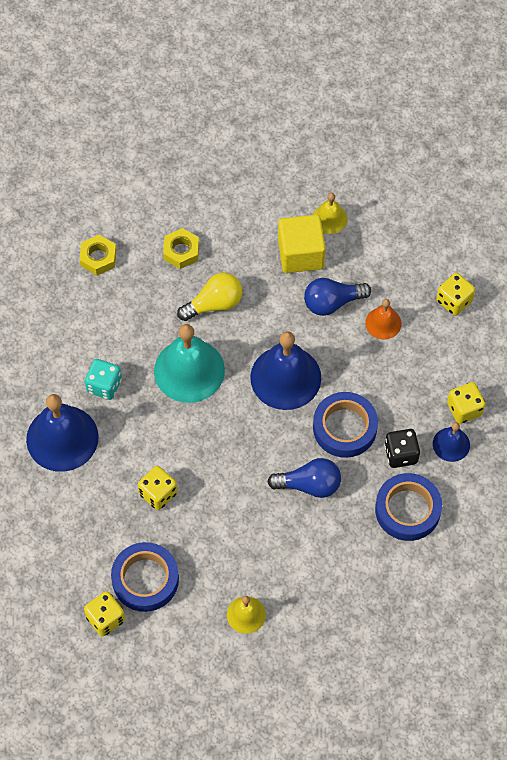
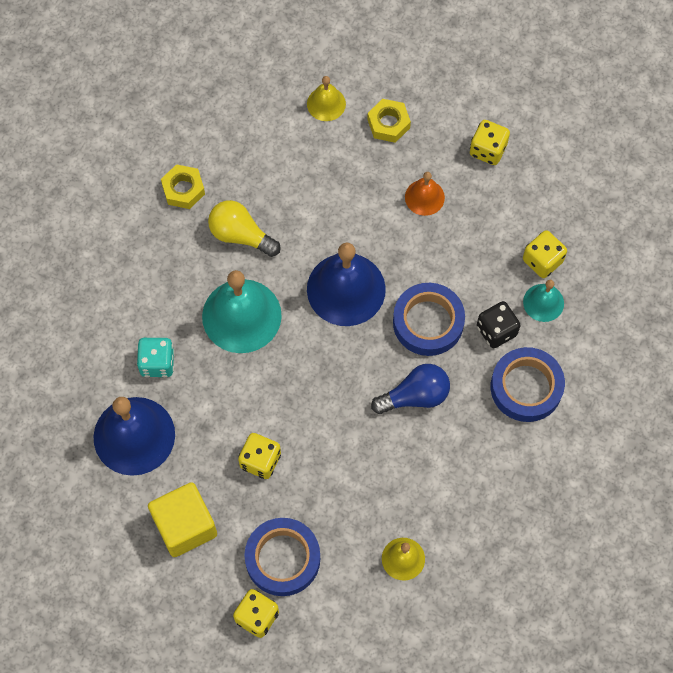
camera: 20 degrees left, 5 degrees up
(98, 258) = (97, 225): yellow nut -> yellow nut (388, 124)
(214, 304) = (240, 235): yellow light bulb -> yellow light bulb turned 105 degrees counterclockwise
(301, 254) = (310, 151): yellow cube -> yellow cube (185, 526)
(332, 302) = (363, 193): blue light bulb -> none
(451, 444) = (543, 302): blue bell -> turquoise bell

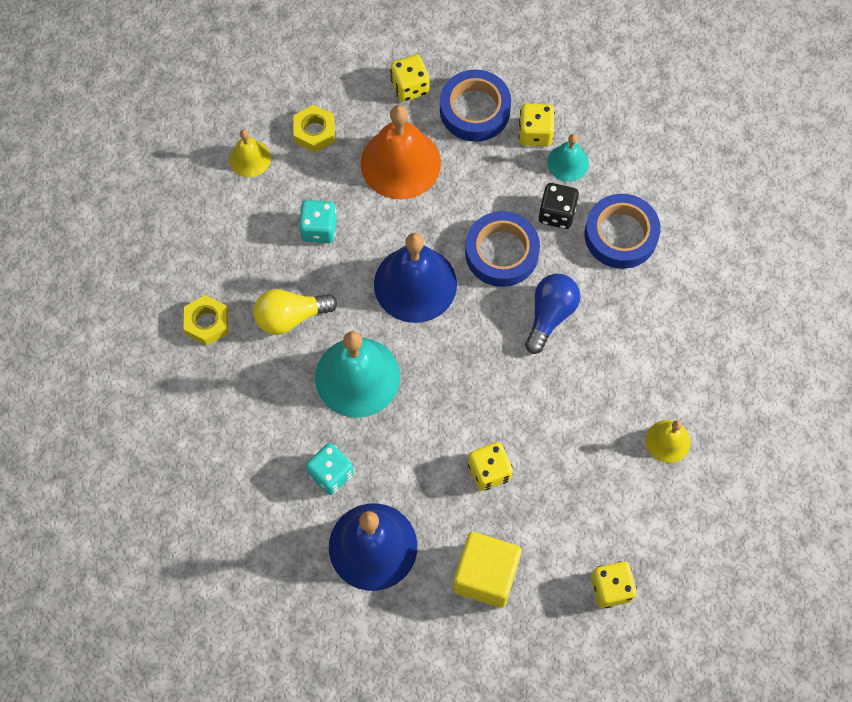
camera: 45 degrees left, 0 degrees up
(283, 559) = (583, 527): blue tape -> blue tape (474, 110)
(321, 193) = (319, 229): none -> turquoise dice
(424, 197) = (400, 163): orange bell -> orange bell, size x1.93

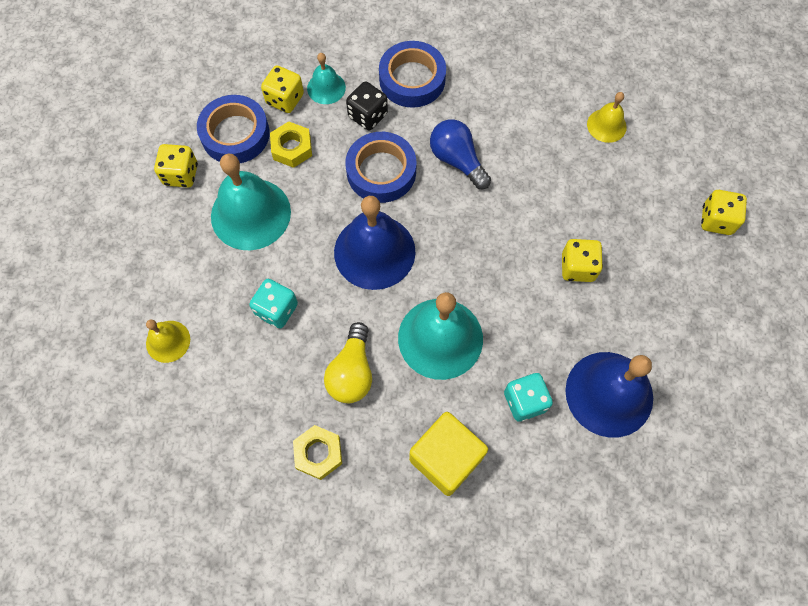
camera: 65 degrees left, 0 degrees up
(314, 132) = (176, 272): yellow nut -> yellow nut (292, 148)
(400, 163) = (250, 214): orange bell -> turquoise bell
(485, 575) = (671, 311): yellow cube -> yellow cube (446, 458)

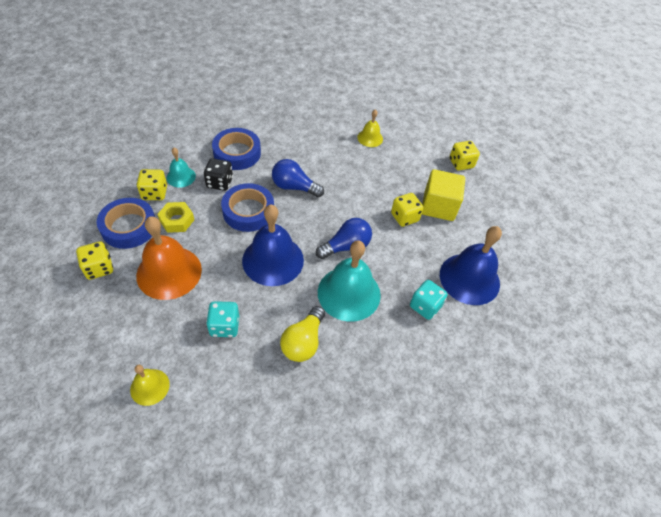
camera: 35 degrees left, 15 degrees down
(250, 214) = (169, 272): turquoise bell -> orange bell
(318, 453) = (312, 408): yellow nut -> none
(352, 372) = (303, 342): yellow light bulb -> yellow light bulb turned 45 degrees clockwise
(446, 458) = (400, 366): yellow cube -> yellow cube (438, 206)
(474, 274) = (346, 246): none -> blue light bulb

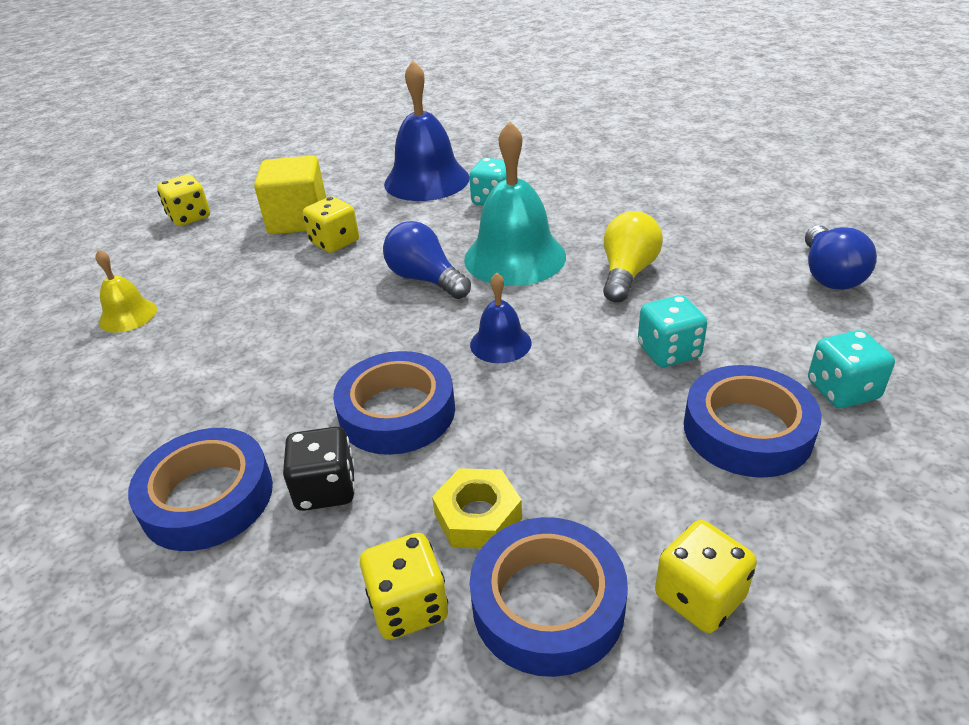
camera: 100 degrees left, 15 degrees down
(150, 387) = (842, 390): yellow bell -> turquoise dice
(155, 328) = (747, 430): none -> blue tape
(169, 272) = (620, 466): orange bell -> none
(181, 177) = (327, 576): turquoise bell -> none
(273, 260) = (500, 343): blue bell -> blue bell, size x0.52
(294, 187) = (302, 371): blue light bulb -> blue light bulb (829, 275)
(303, 342) = (627, 273): yellow light bulb -> yellow light bulb turned 75 degrees counterclockwise

